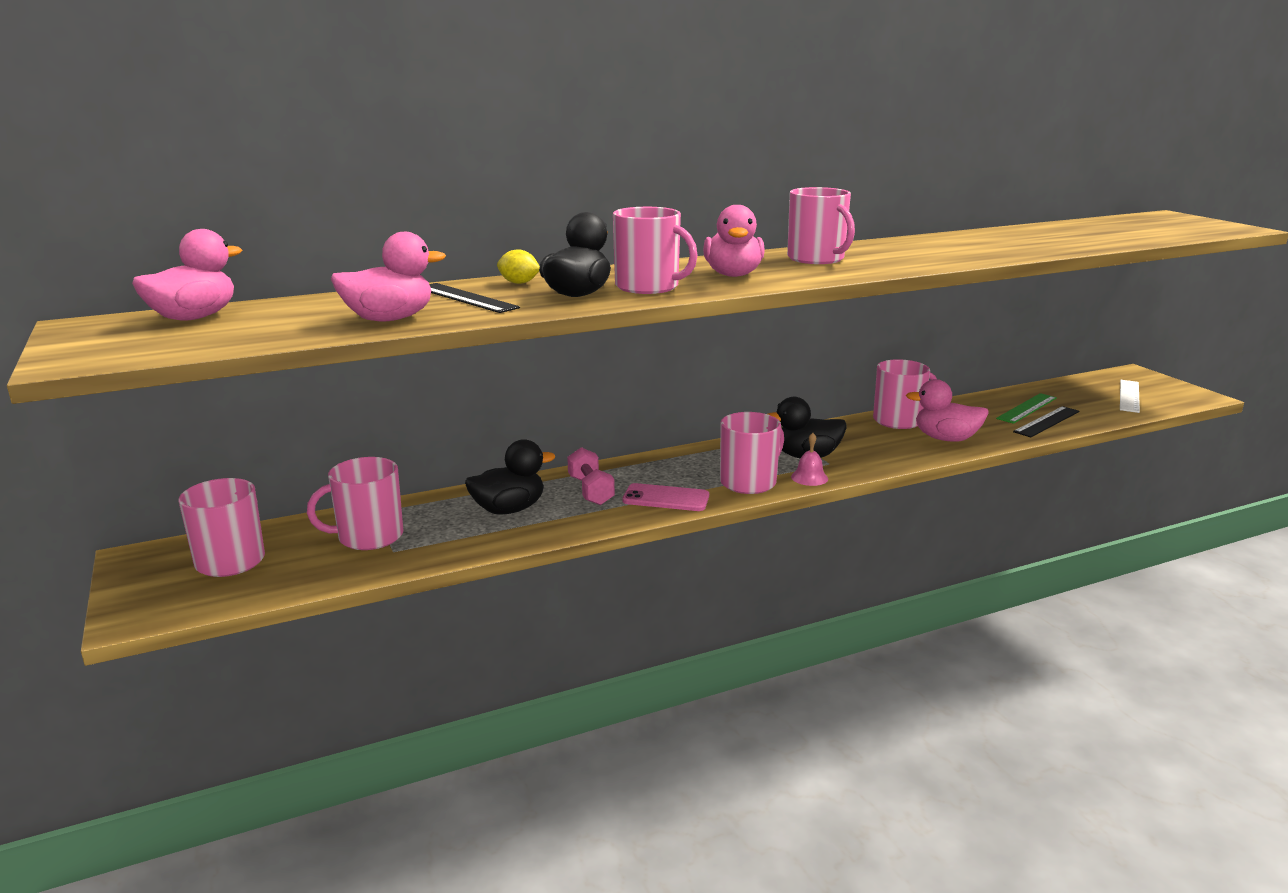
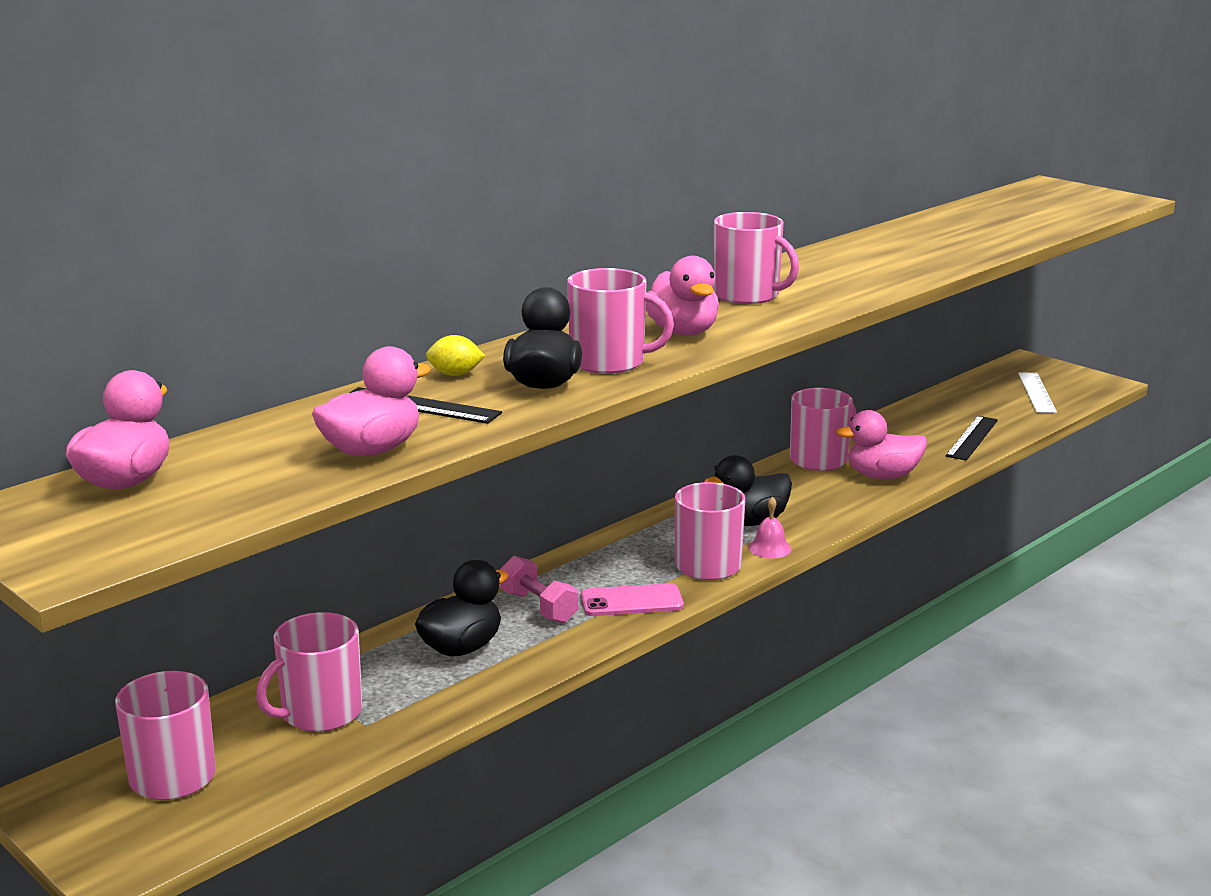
camera: 20 degrees left, 0 degrees up
(1027, 408) = (943, 423): green ruler -> none

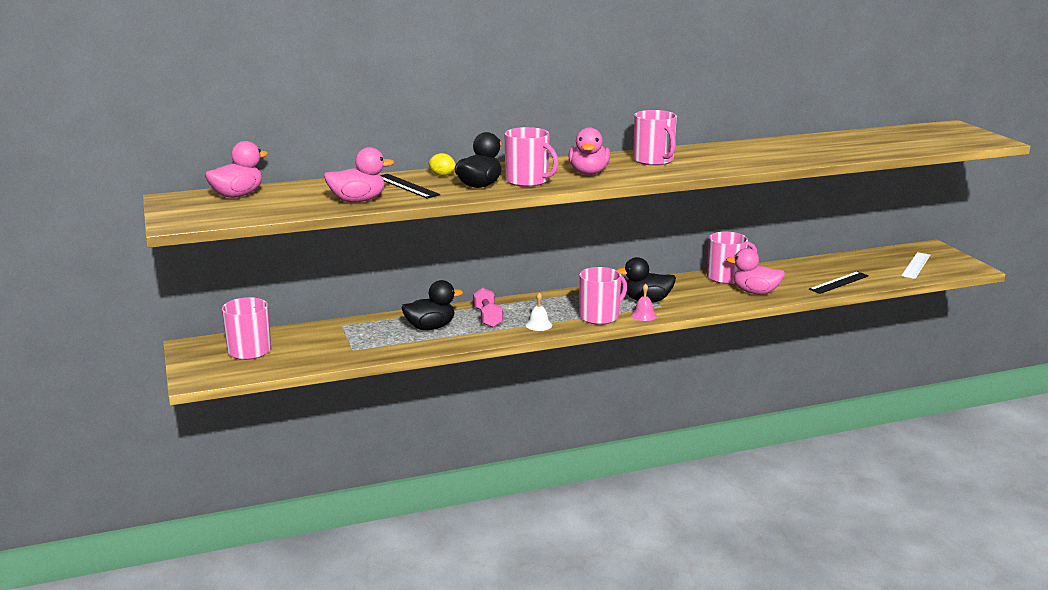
camera: 25 degrees right, 0 degrees up
(320, 713) = (337, 340): pink mug -> none
(631, 601) = (538, 325): pink phone -> white bell

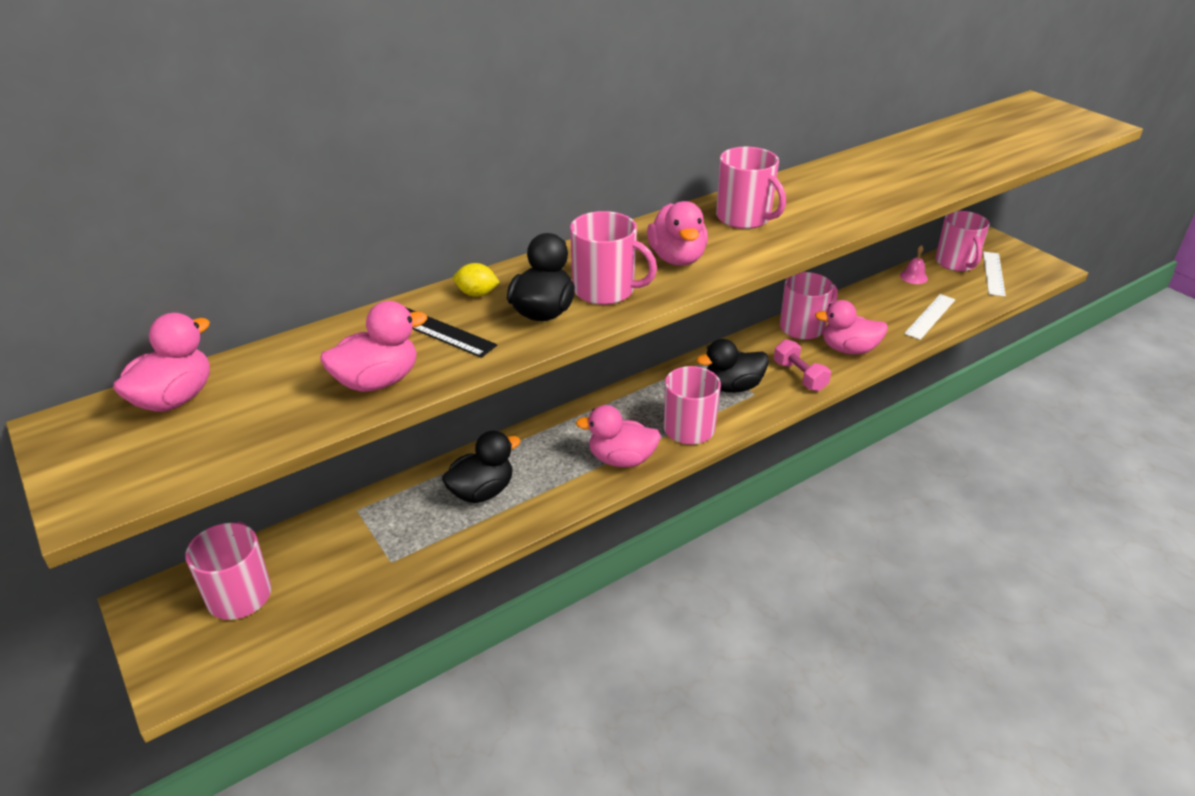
camera: 15 degrees left, 15 degrees up
(487, 317) = (550, 457): pink dumbbell -> pink dumbbell (799, 376)
(538, 325) = (621, 459): white bell -> pink duck
(643, 315) = (741, 416): pink bell -> pink bell (913, 277)
(839, 283) = (930, 316): black ruler -> white ruler
(887, 256) = (956, 263): none -> pink mug

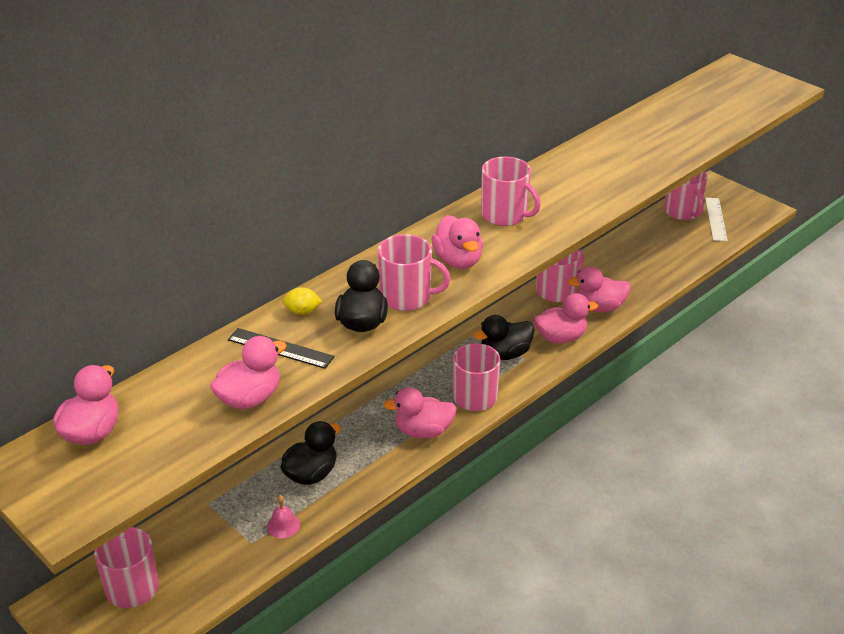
camera: 10 degrees left, 0 degrees up
(799, 376) = (561, 337): pink dumbbell -> pink duck
(913, 277) = (647, 229): pink bell -> pink bell (283, 525)
(930, 316) = (665, 268): white ruler -> none

